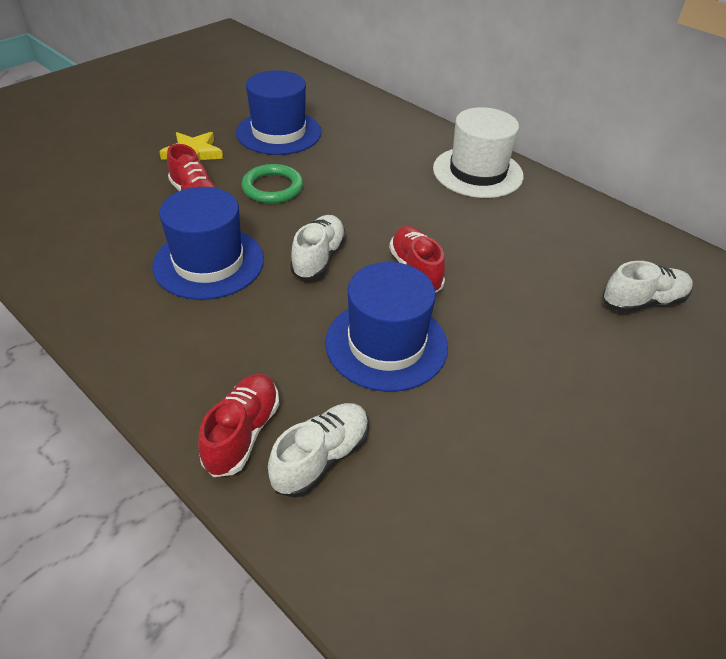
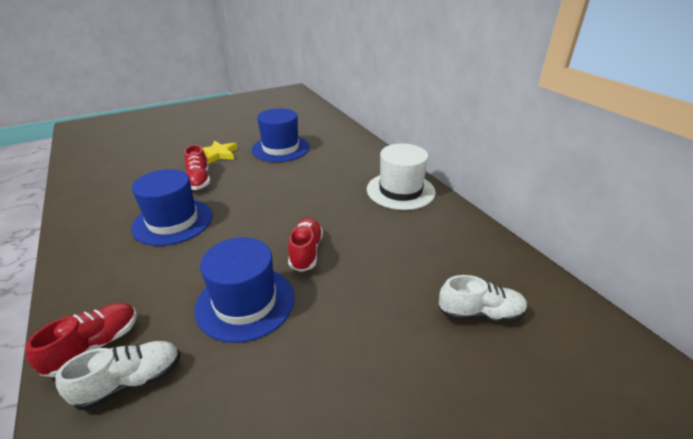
camera: 20 degrees right, 10 degrees down
(272, 187) = (250, 181): green ring -> none
(319, 258) = (245, 231): white shoe -> none

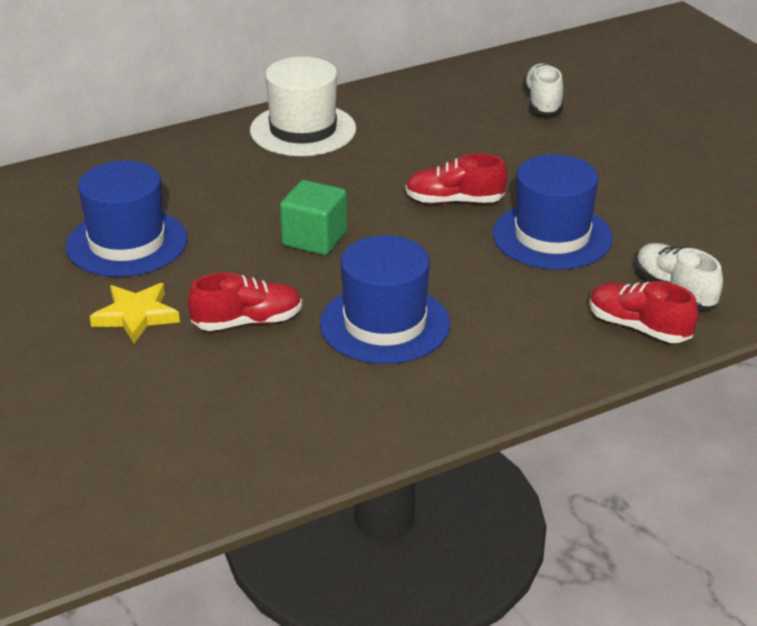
camera: 90 degrees left, 0 degrees up
(271, 197) = (314, 239): none -> green cube

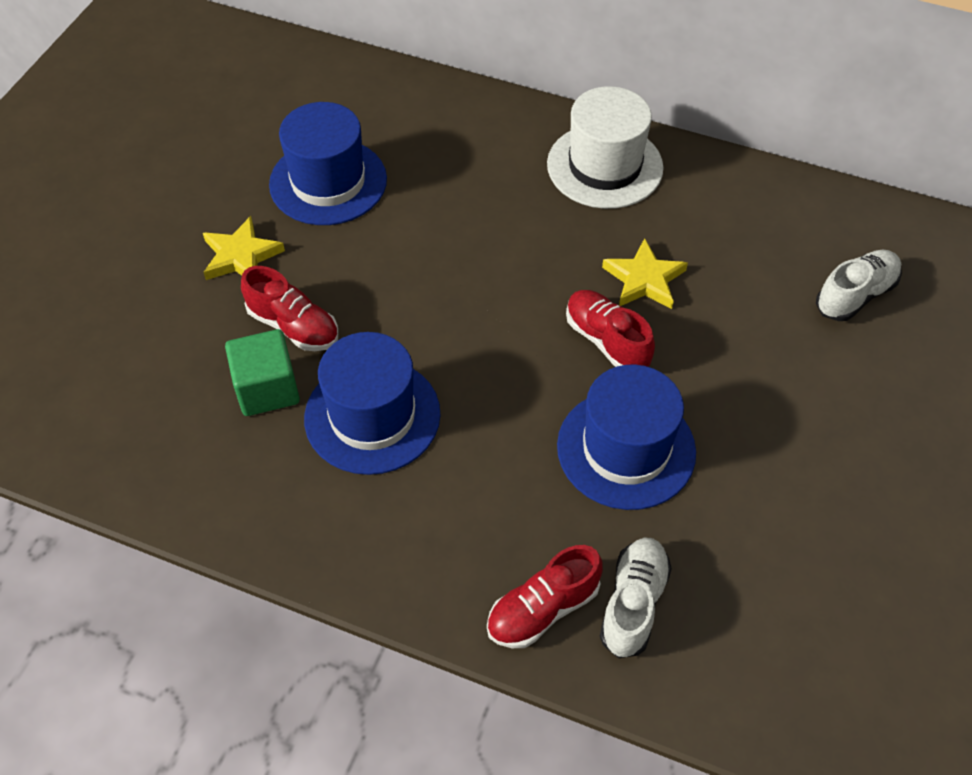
camera: 50 degrees right, 20 degrees up
(314, 239) = (449, 287): green cube -> green cube (267, 389)
(423, 163) = (644, 279): none -> yellow star
(639, 327) = (543, 609): red shoe -> red shoe turned 120 degrees counterclockwise

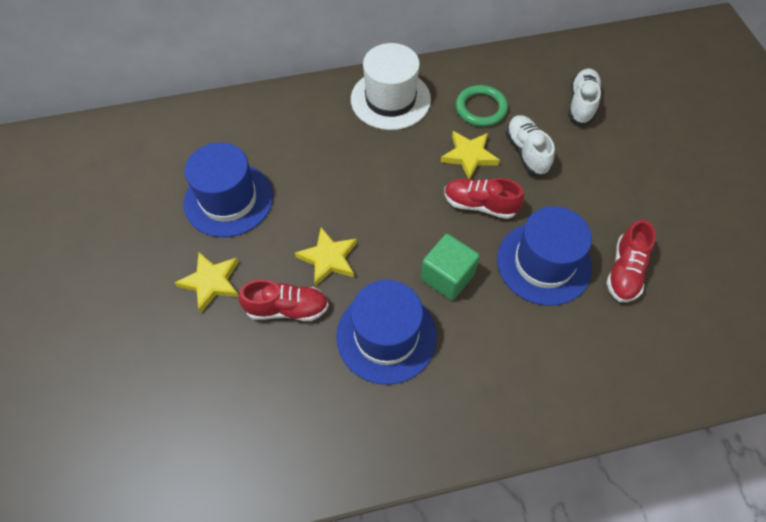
camera: 35 degrees left, 5 degrees up
(267, 389) = (305, 361): green cube -> green cube (447, 276)
(380, 300) = (328, 258): none -> yellow star
(543, 609) = (581, 389): red shoe -> red shoe (624, 271)
(633, 604) = (623, 352): white shoe -> white shoe (526, 152)
(710, 233) = (481, 108): none -> green ring

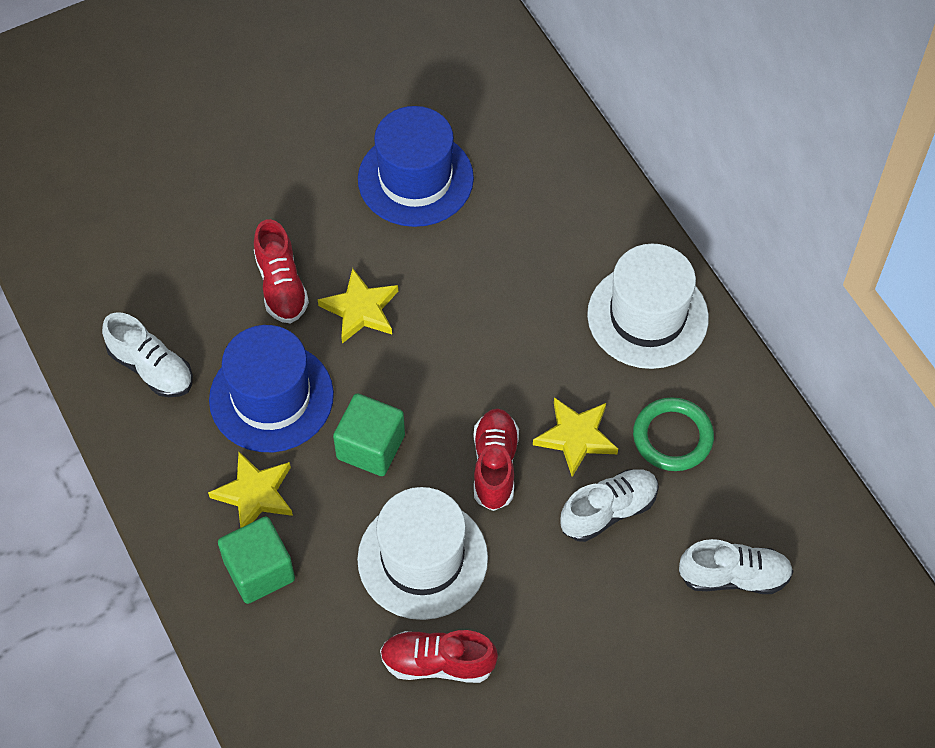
camera: 75 degrees right, 0 degrees up
(211, 282) = (295, 200): yellow star -> yellow star (255, 494)
(331, 425) = (151, 368): none -> white shoe
(536, 375) = (259, 571): none -> green cube
(543, 263) = (422, 558): blue hat -> white hat

